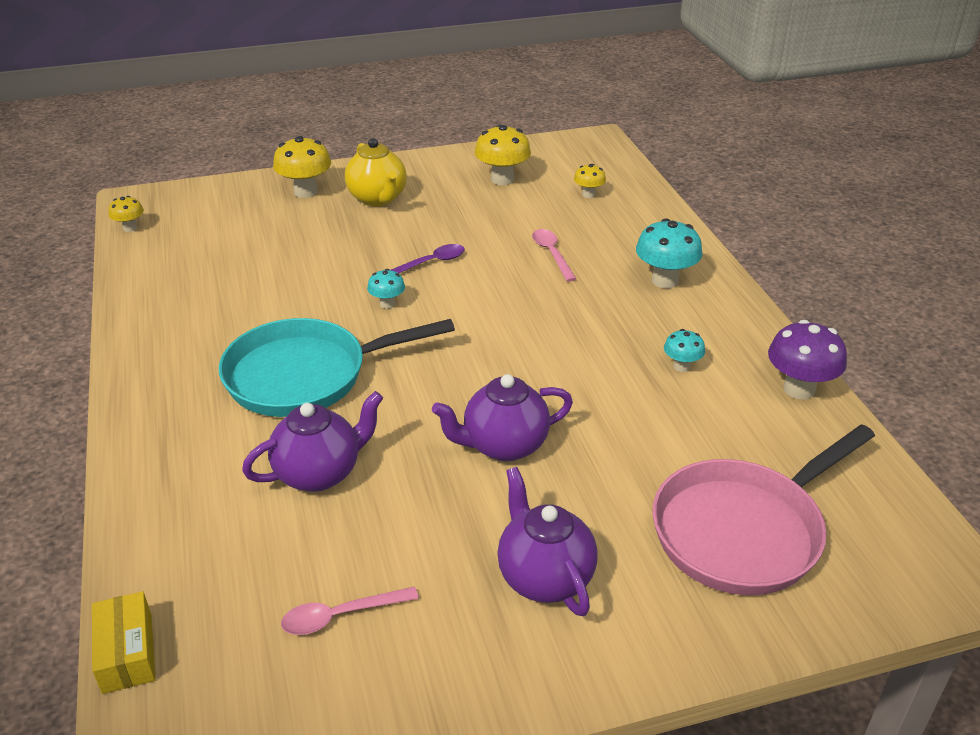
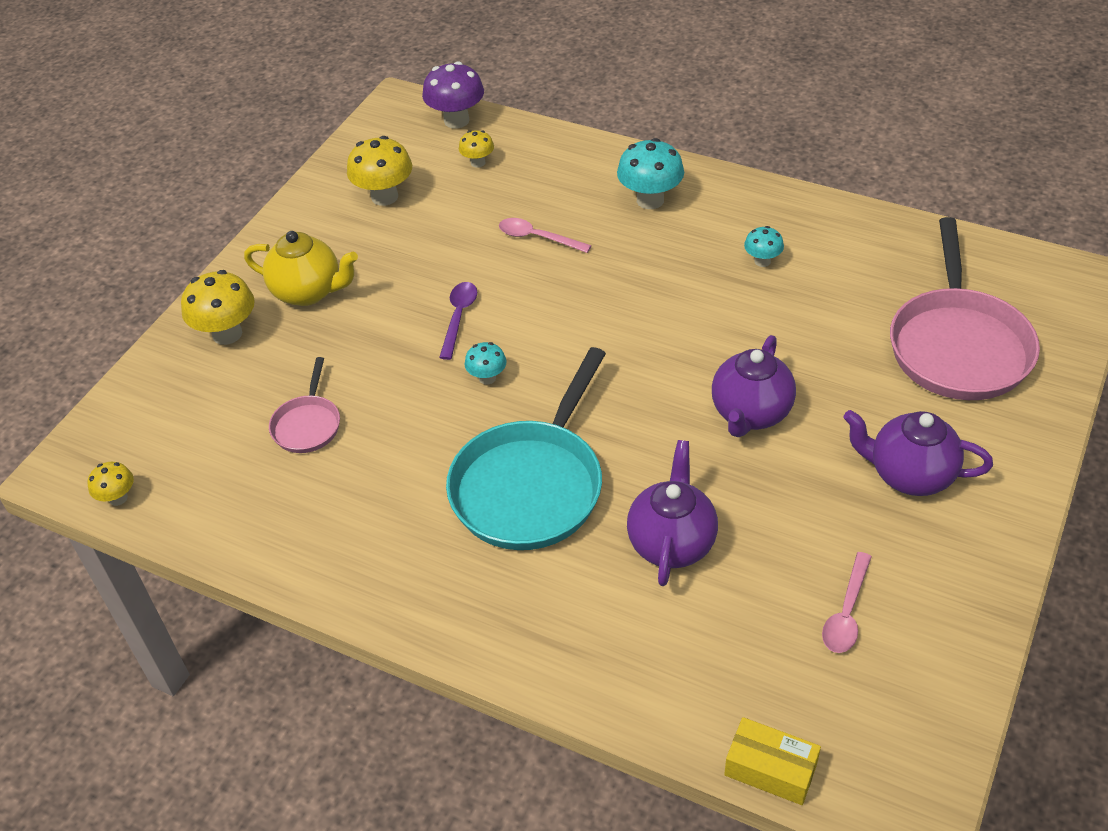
camera: 45 degrees left, 10 degrees up
(261, 258) = (307, 425): none -> pink pan
(799, 389) = (849, 221): purple mushroom -> purple mushroom (456, 120)

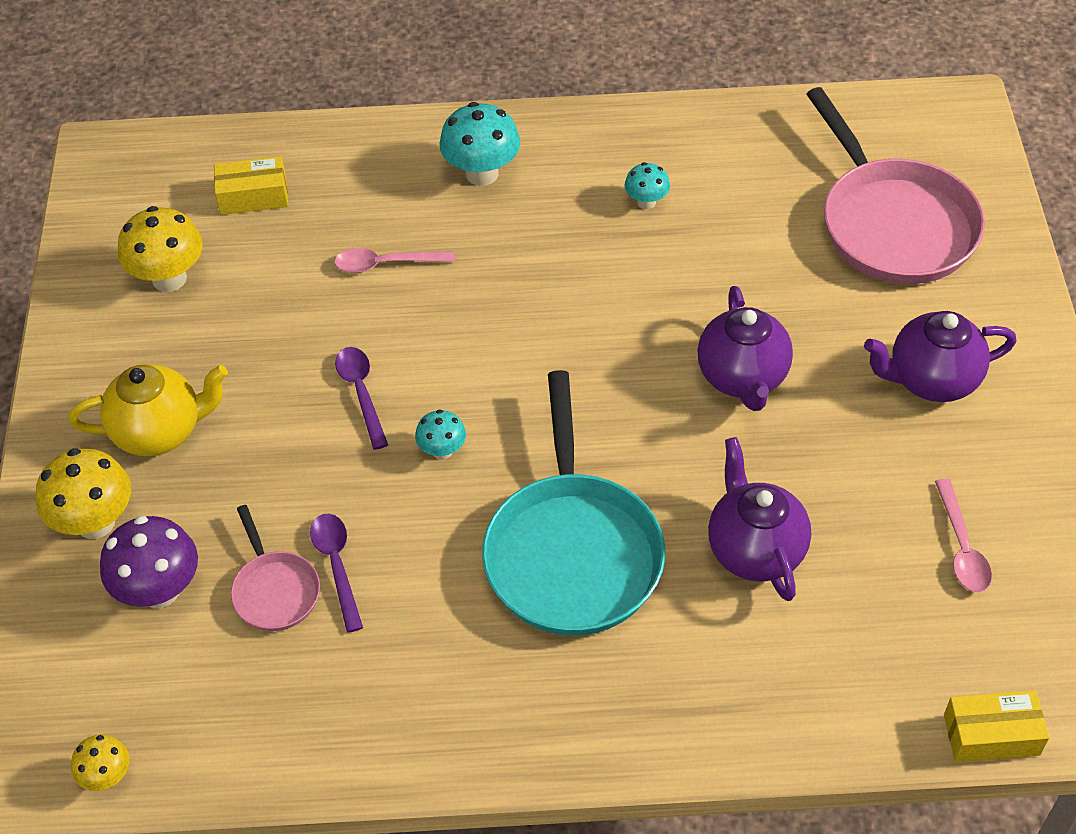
camera: 30 degrees left, 5 degrees up
(360, 426) = (337, 566): none -> purple spoon
(456, 120) = (190, 152): purple mushroom -> purple mushroom (160, 590)
(478, 162) = (253, 196): yellow mushroom -> yellow box

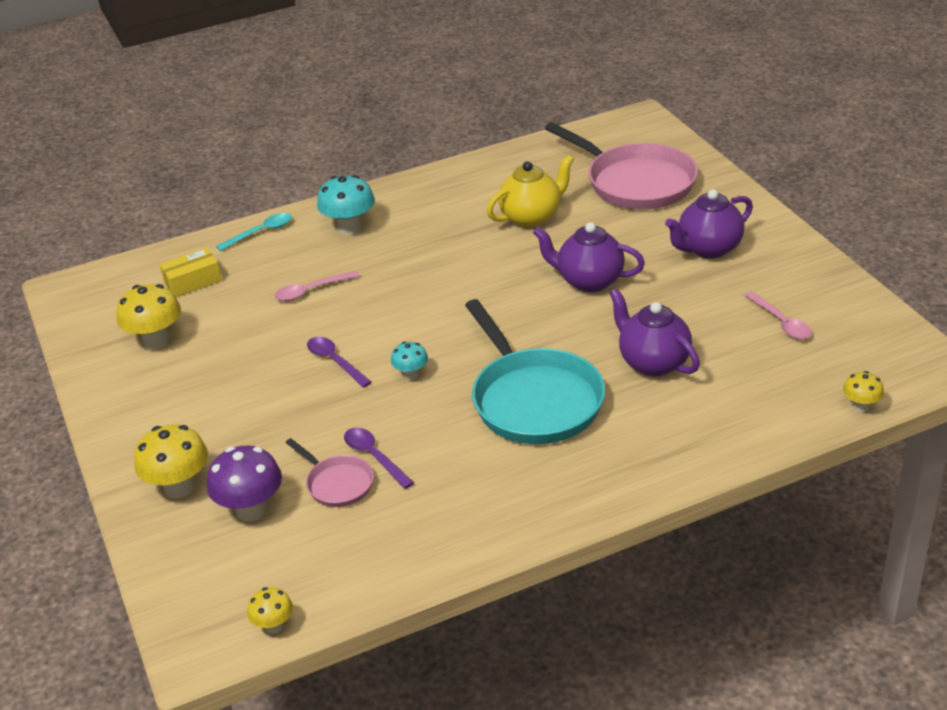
camera: 20 degrees left, 15 degrees down
(160, 431) = (198, 424): yellow teapot -> yellow teapot (531, 217)
(370, 142) = (261, 232): none -> turquoise spoon
(646, 202) = (470, 213): turquoise mushroom -> none
(742, 378) = (589, 281): purple teapot -> purple teapot turned 135 degrees clockwise
(991, 735) = (861, 407): yellow box -> yellow mushroom

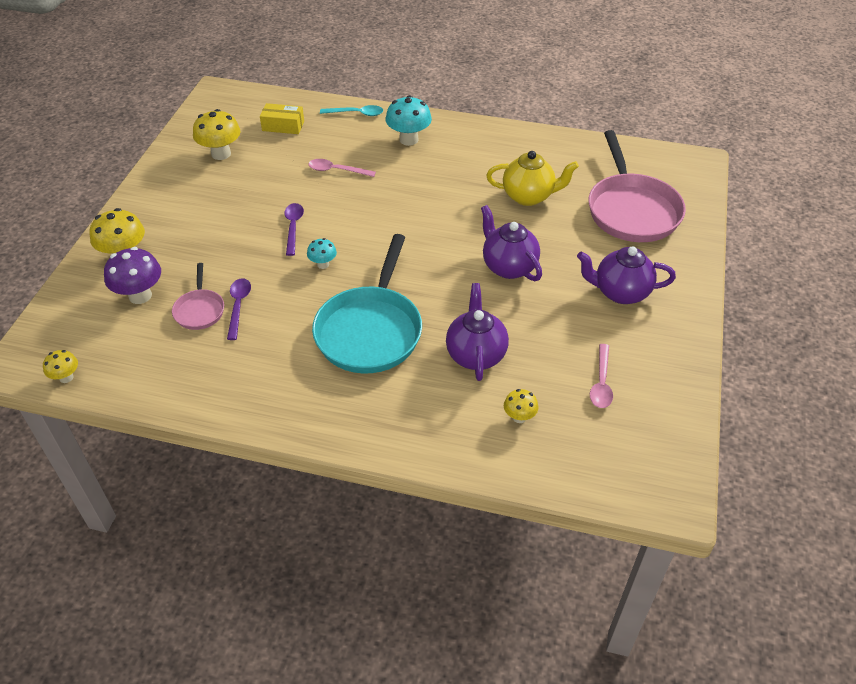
camera: 35 degrees right, 10 degrees up
(861, 407) = (576, 488): yellow mushroom -> yellow mushroom (519, 417)

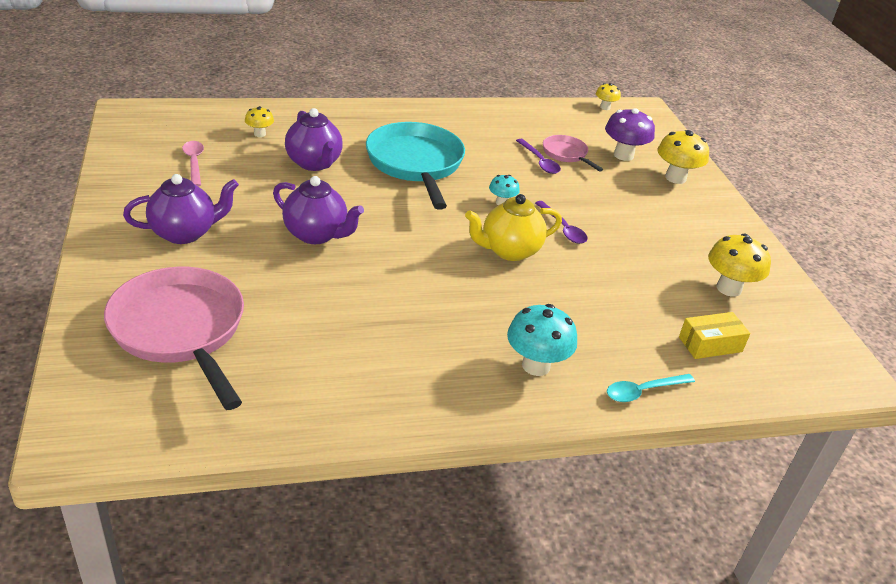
camera: 150 degrees right, 10 degrees down
(337, 170) = (582, 298): pink spoon -> none
(528, 196) = (327, 318): yellow teapot -> yellow teapot (509, 251)

